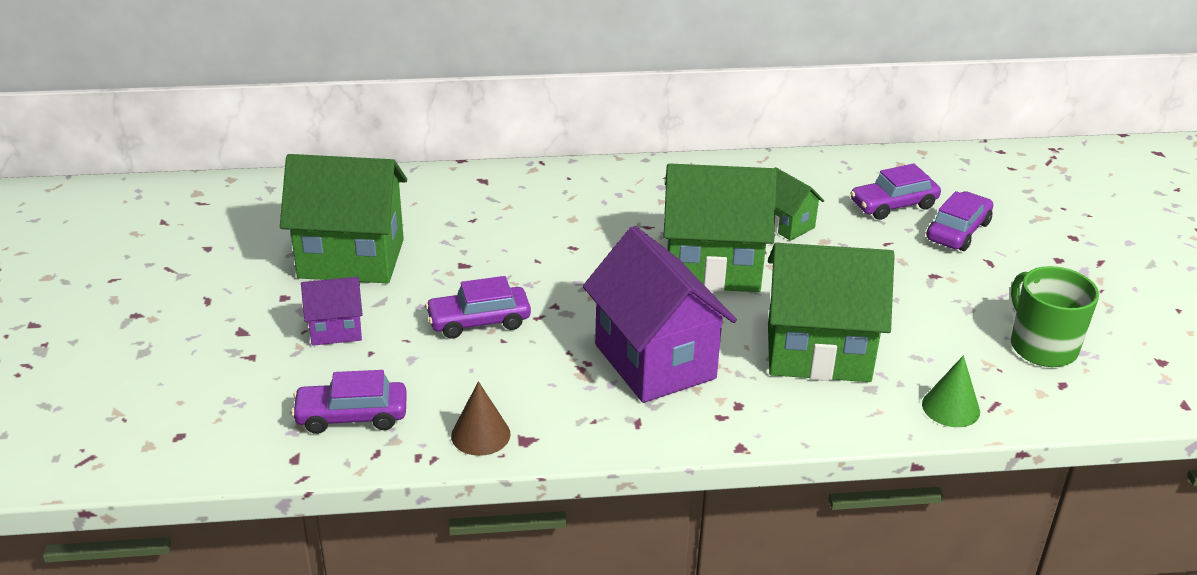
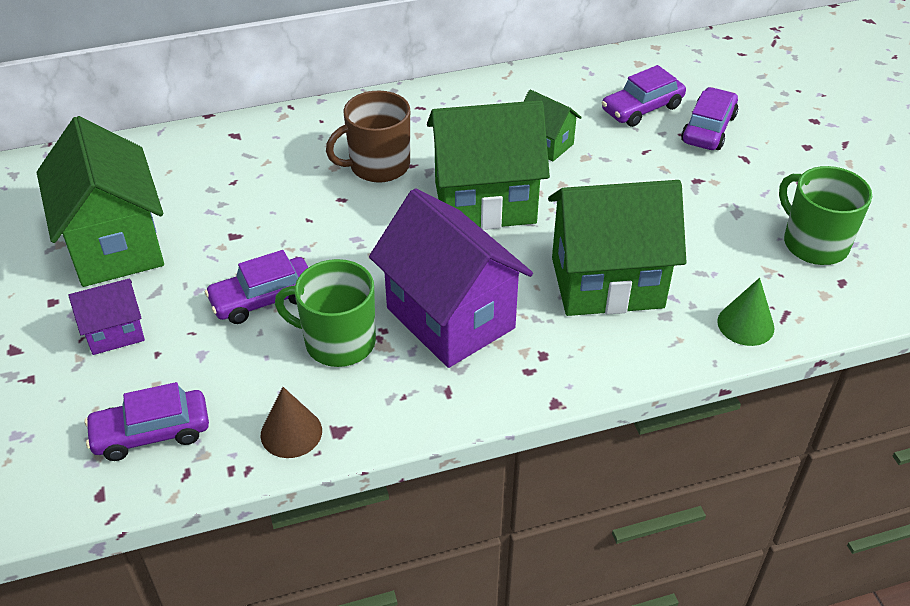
camera: 10 degrees left, 10 degrees up
(351, 259) = (115, 245): green house -> green house turned 75 degrees clockwise
(542, 366) = (338, 342): none -> green mug
(615, 223) = (378, 166): none -> brown mug

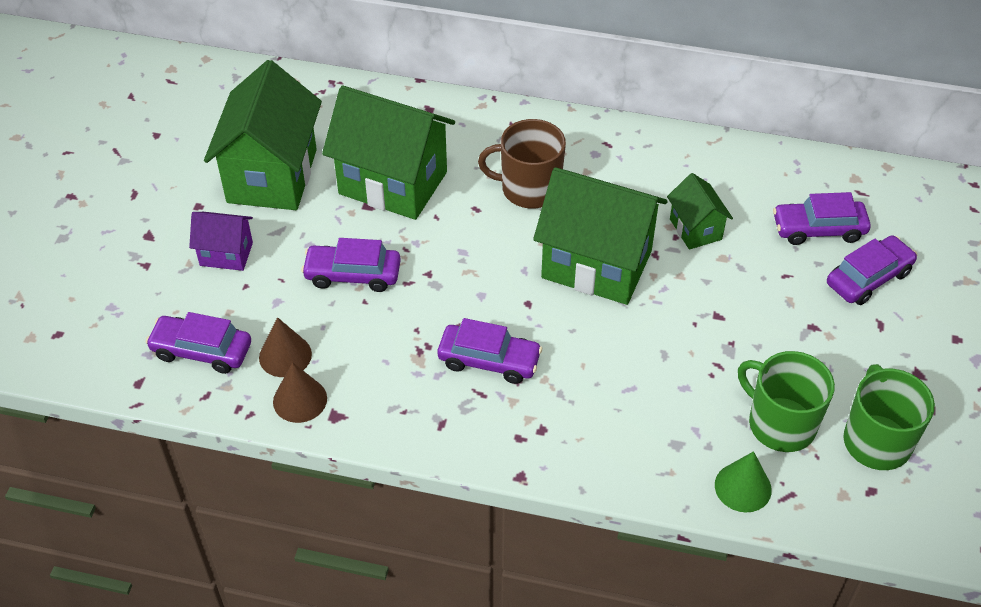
camera: 30 degrees right, 5 degrees up
(246, 399) = (285, 355): none -> brown cone
(338, 342) = (385, 339): green mug -> green mug (780, 424)
(450, 318) = (489, 360): purple house -> purple car
(607, 282) = (647, 389): green house -> green house (393, 183)

